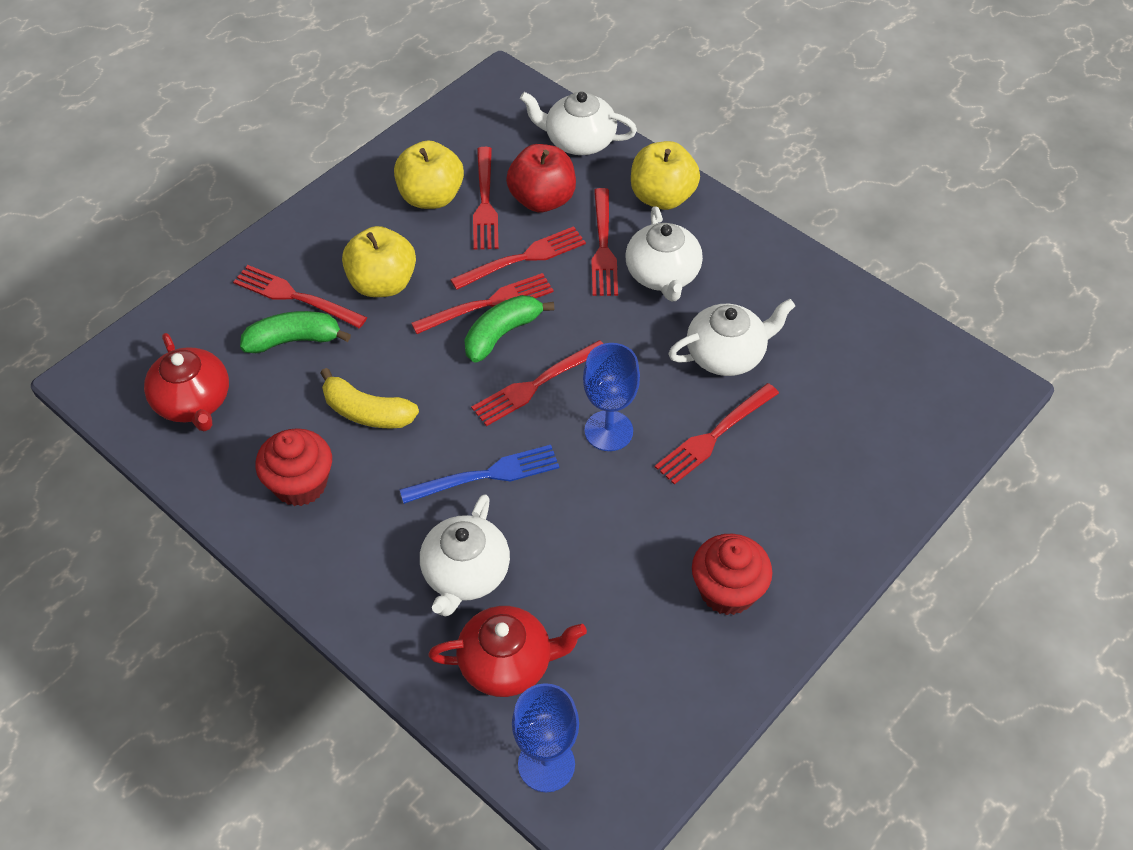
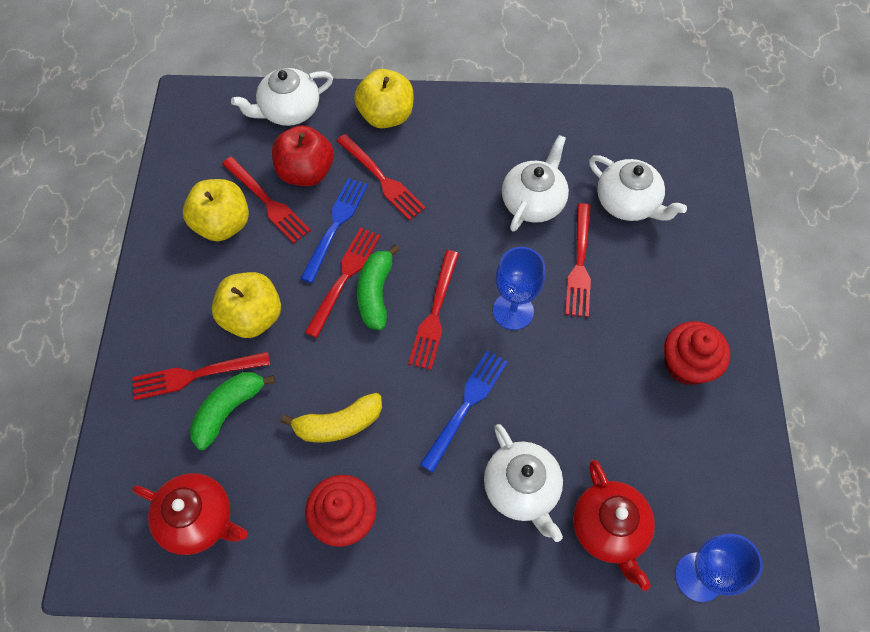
camera: 40 degrees left, 10 degrees up
(507, 663) = (609, 528): red teapot -> red teapot turned 120 degrees clockwise
(523, 258) = (335, 226): red fork -> blue fork
(662, 275) = (440, 173): white teapot -> white teapot (628, 202)

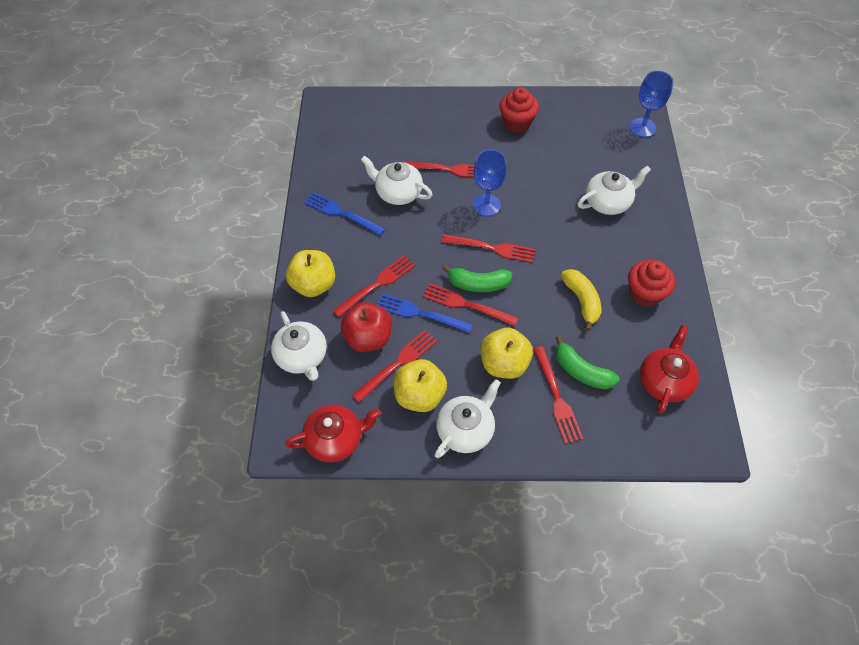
camera: 90 degrees left, 5 degrees down
(466, 406) = (558, 230): blue fork -> blue fork (341, 213)
(609, 528) = (624, 163): red teapot -> red teapot (336, 439)
(628, 202) = (399, 143): white teapot -> white teapot (466, 429)

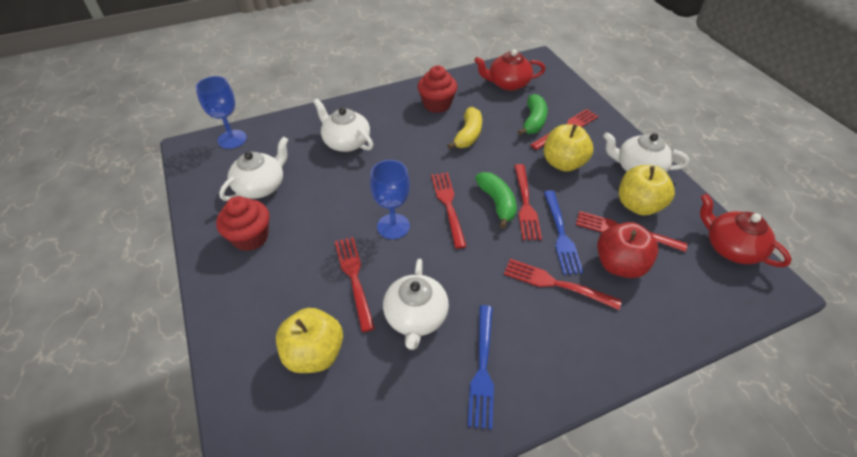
camera: 115 degrees left, 10 degrees down
(302, 356) = (688, 314): white teapot -> white teapot (261, 186)
(314, 284) = (601, 347): yellow apple -> yellow apple (314, 353)
(581, 301) = (468, 135): yellow banana -> yellow banana turned 150 degrees clockwise

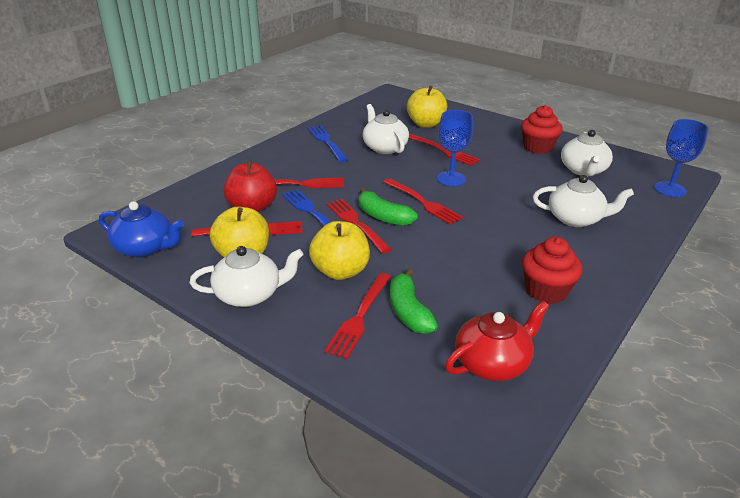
camera: 150 degrees right, 15 degrees down
(468, 135) = (469, 267): yellow banana -> none
(730, 247) = (145, 248): red teapot -> blue teapot

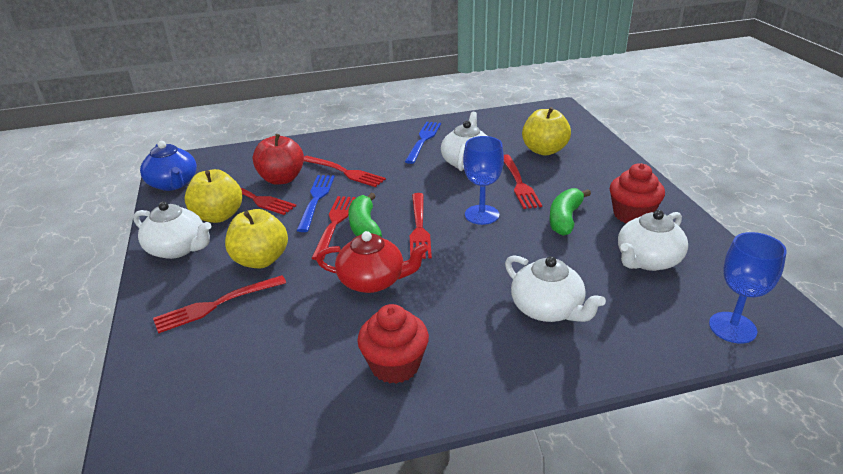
camera: 40 degrees right, 0 degrees up
(408, 312) = (255, 320): green banana -> green banana (565, 219)
(493, 363) = (245, 402): red teapot -> red teapot (373, 281)

